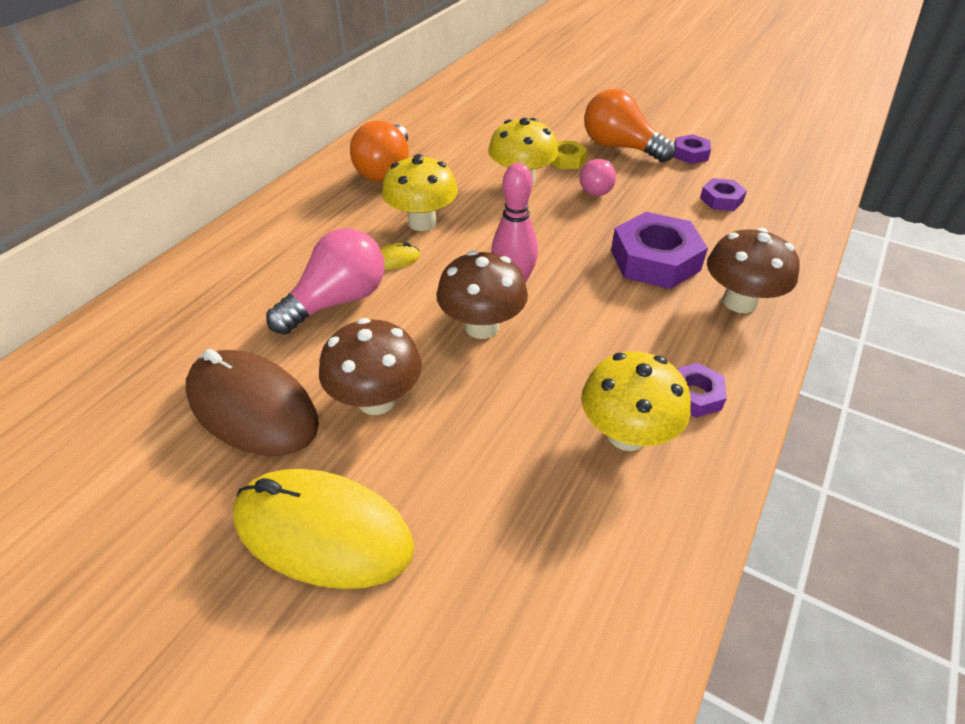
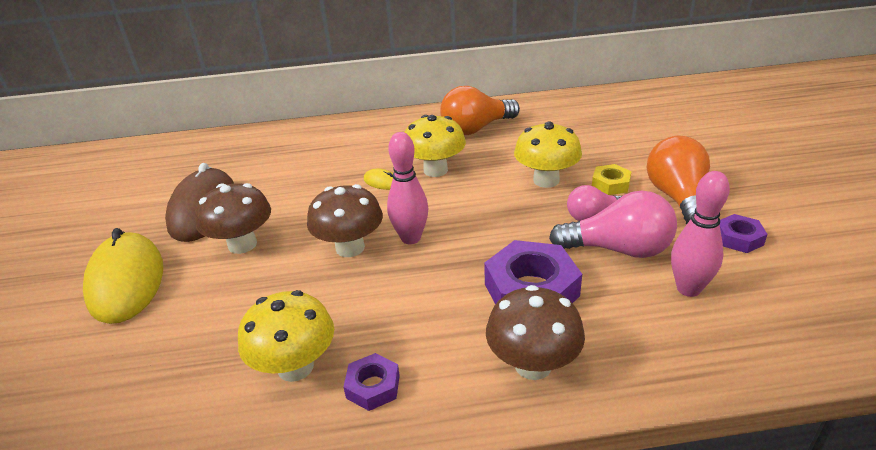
camera: 55 degrees right, 10 degrees down
(337, 301) = (318, 185): pink light bulb -> pink light bulb (618, 249)
(721, 200) = (688, 289): purple nut -> pink bowling pin

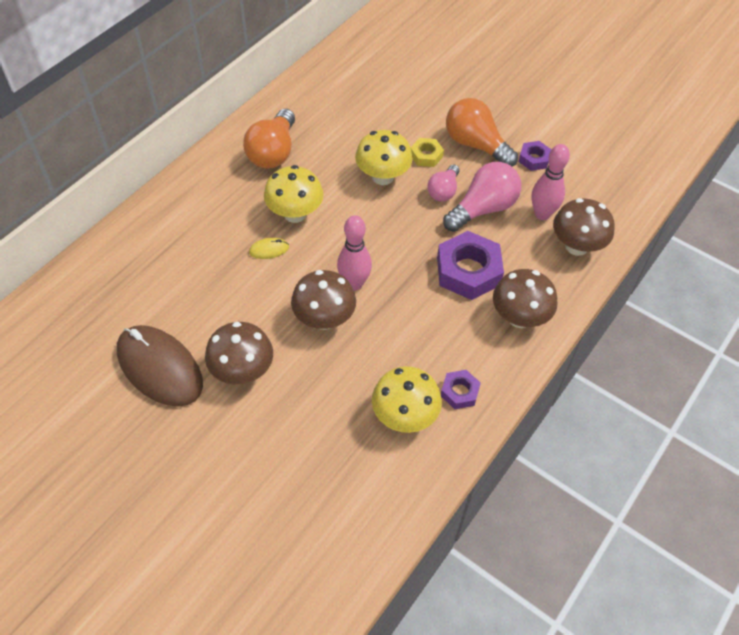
camera: 50 degrees left, 20 degrees up
(126, 281) = (201, 460): yellow mouse -> none
(700, 342) = (576, 246): none -> brown mushroom

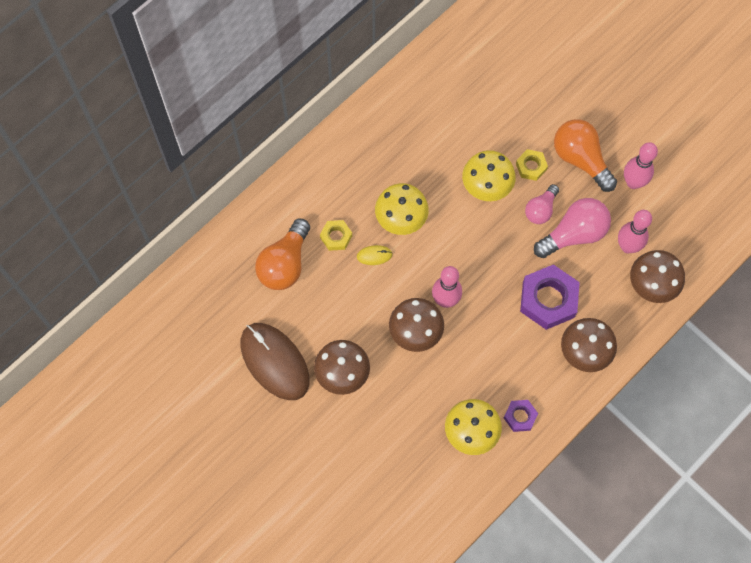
camera: 10 degrees right, 15 degrees up
(224, 236) = (336, 237): none -> yellow nut
(273, 152) = (387, 146): orange light bulb -> orange light bulb (285, 264)
(534, 159) = (633, 182): purple nut -> pink bowling pin

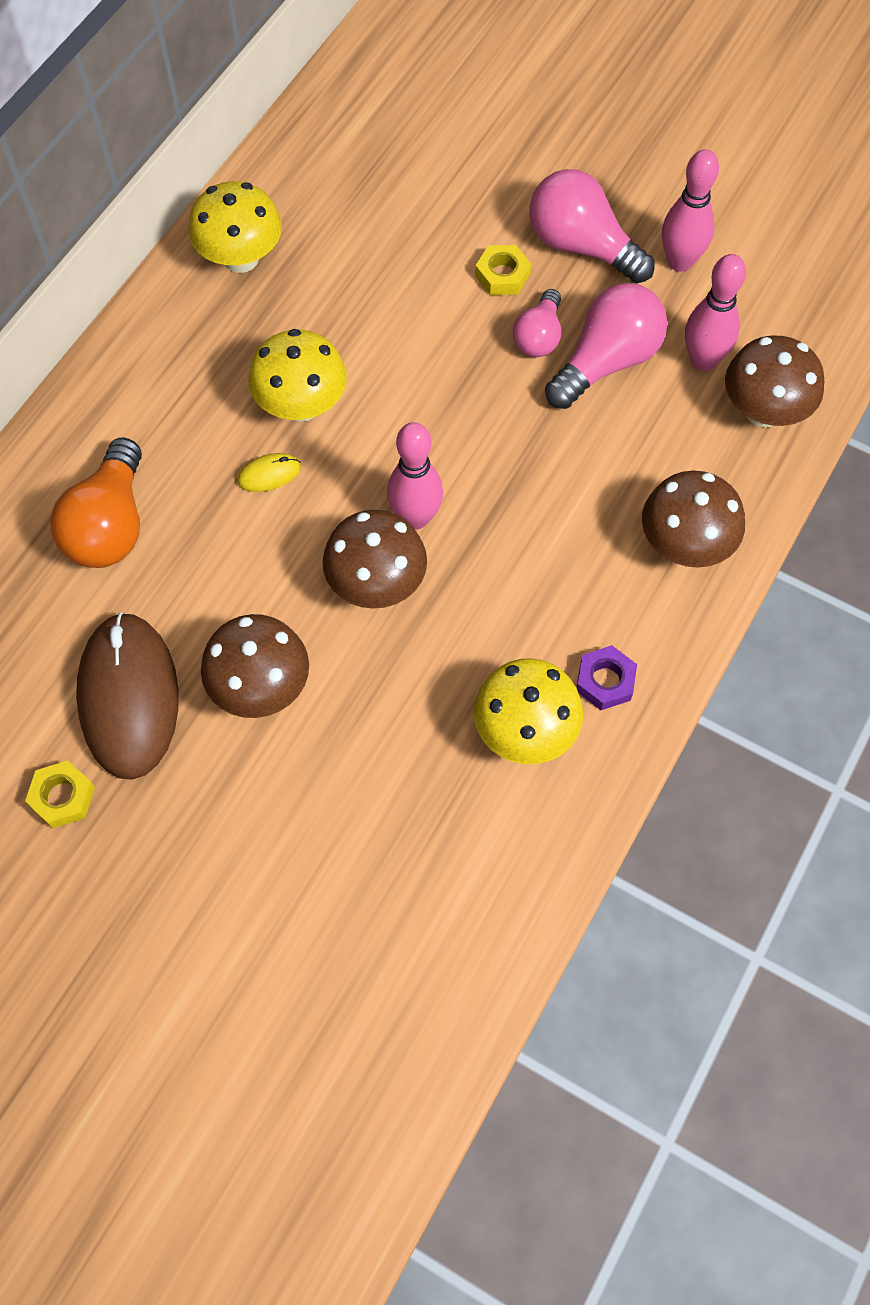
camera: 15 degrees left, 5 degrees down
(274, 362) = (128, 697): brown mouse -> brown mouse turned 45 degrees clockwise
(336, 237) = (193, 459): yellow nut -> yellow nut (62, 797)
(486, 187) = (436, 322): yellow mushroom -> yellow mushroom (241, 258)
(548, 300) = (595, 475): purple nut -> none
(580, 159) = (582, 246): orange light bulb -> pink light bulb

